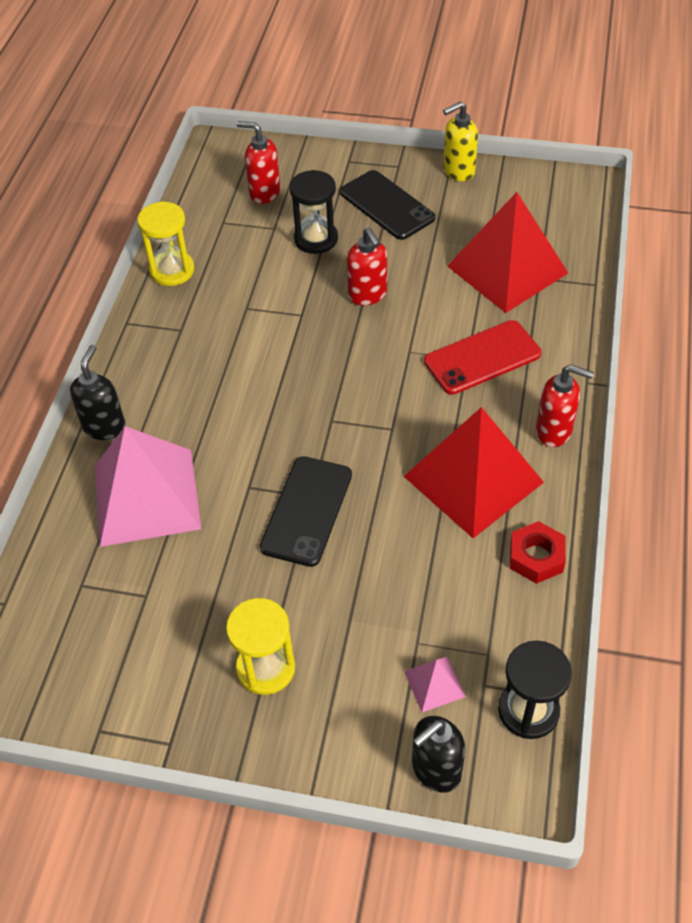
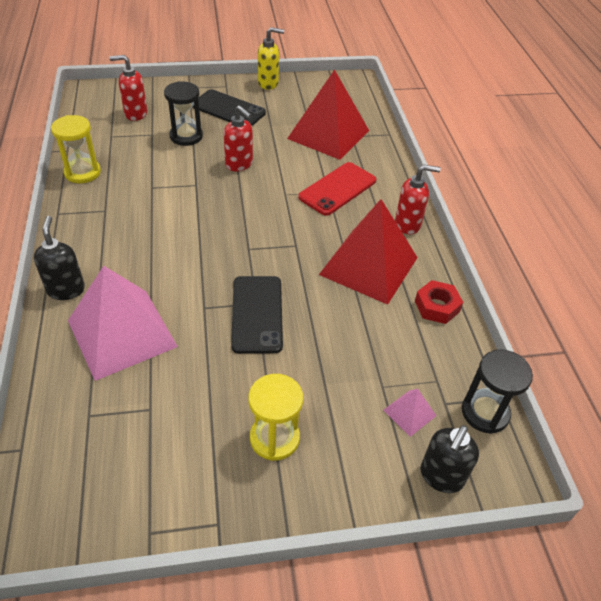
camera: 25 degrees left, 5 degrees down
(458, 171) = (268, 83): yellow soap dispenser -> yellow soap dispenser turned 135 degrees counterclockwise

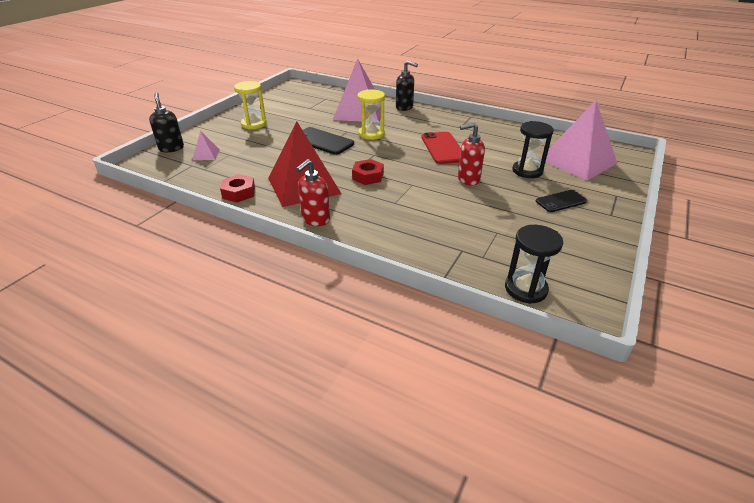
camera: 130 degrees right, 10 degrees down
(82, 172) = (508, 129): yellow hourglass -> yellow hourglass (371, 134)
(135, 114) = (578, 161): red soap dispenser -> pink pyramid
(228, 109) = (561, 201): black phone -> black phone, size x0.64
(268, 83) = (605, 241): yellow soap dispenser -> none
(301, 229) = (368, 176): none -> red nut
(328, 134) = (476, 237): red pyramid -> none
(337, 189) = (393, 208): red phone -> red phone (443, 148)
(485, 412) = (167, 172): black hourglass -> black hourglass (525, 289)

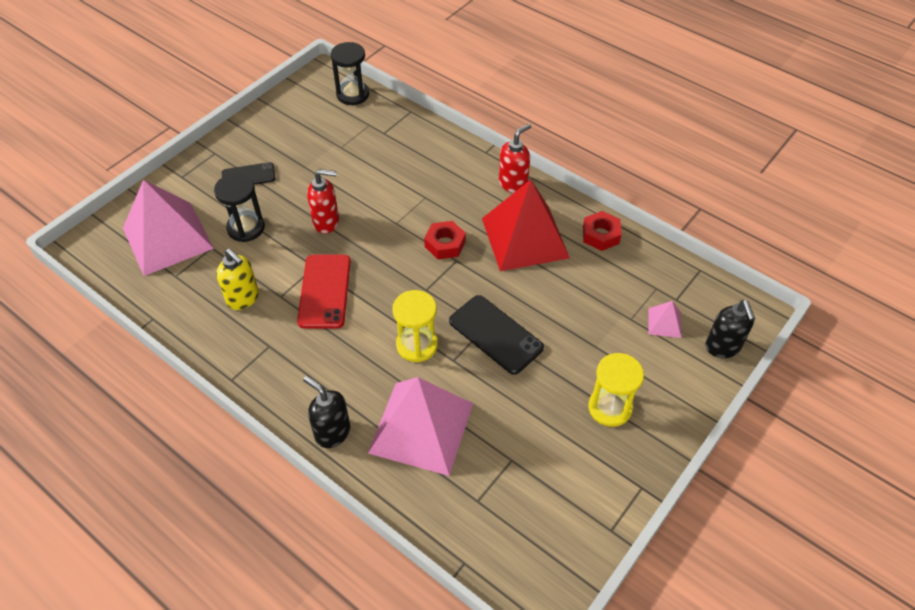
camera: 170 degrees left, 15 degrees up
(493, 141) = (243, 298): none -> yellow soap dispenser

